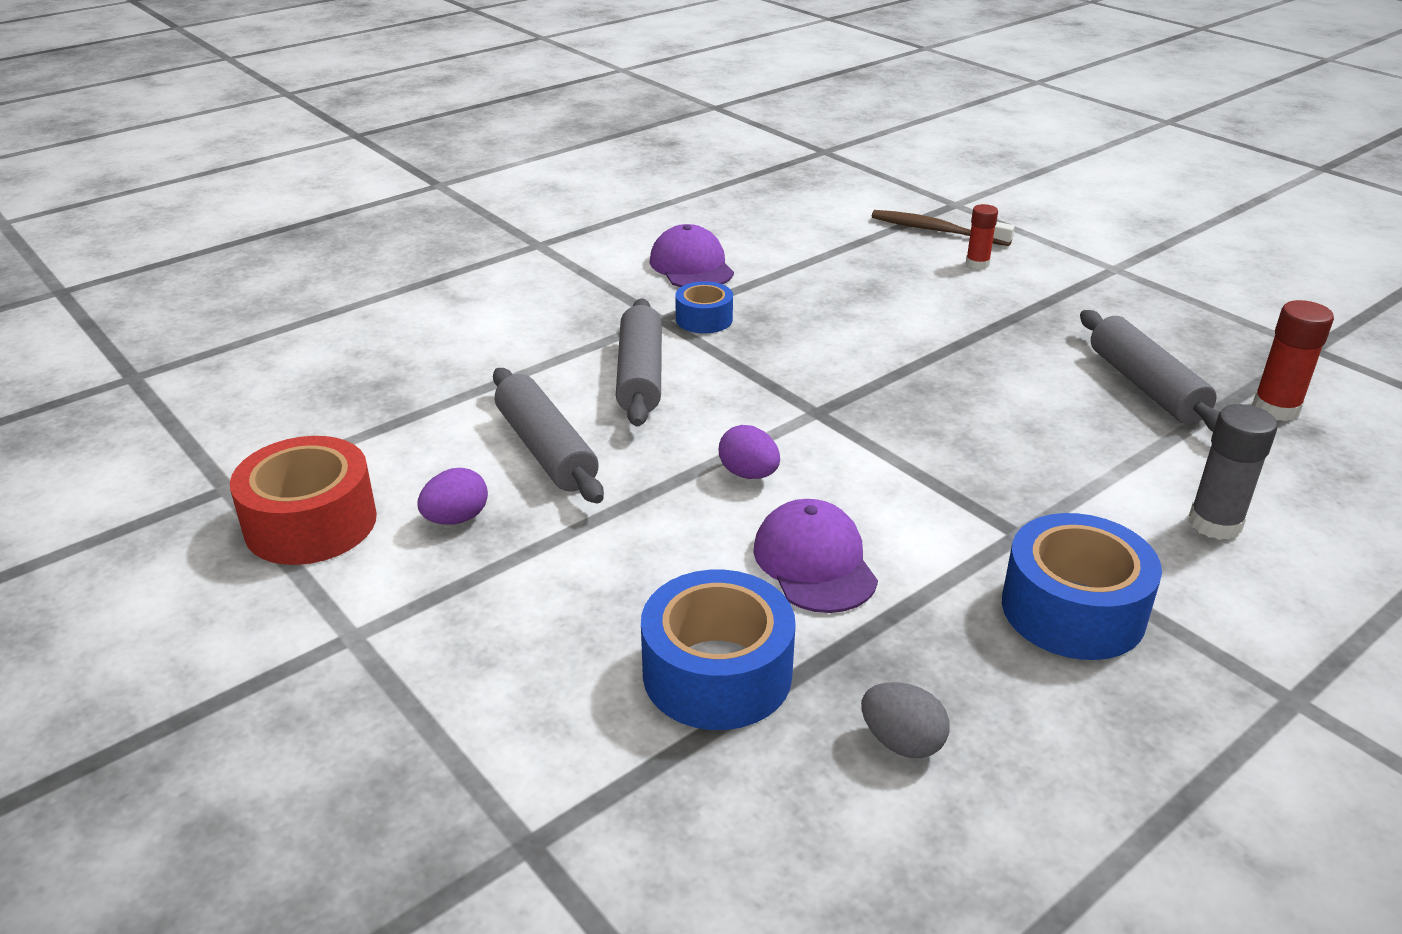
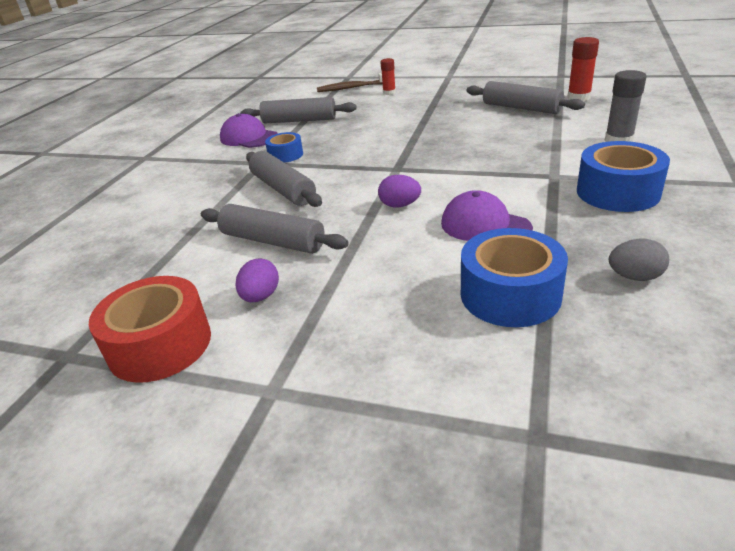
camera: 30 degrees left, 0 degrees up
(788, 264) = (299, 121): none -> grey rolling pin

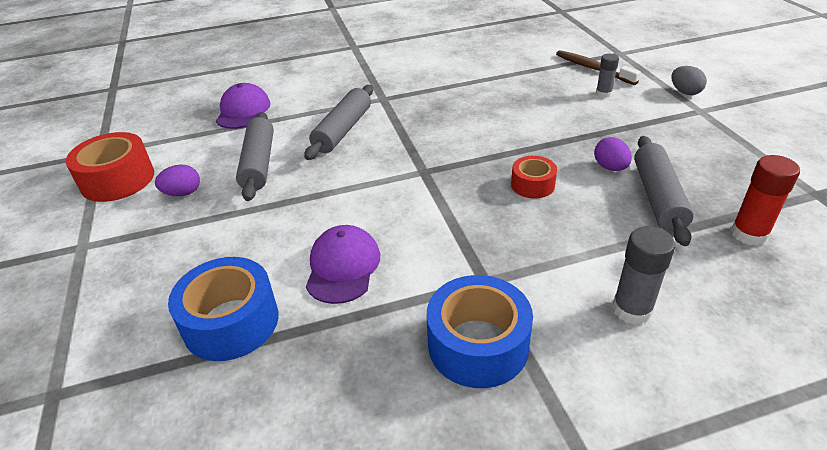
camera: 55 degrees right, 5 degrees up
(248, 137) = (425, 70): purple cap -> purple cap (243, 111)
(285, 155) = (406, 103): blue tape -> none
(299, 121) = (482, 77): grey rolling pin -> none
(389, 93) = (603, 93): red glue stick -> grey glue stick
(400, 205) = (352, 202): purple egg -> purple egg (610, 167)
(464, 137) = (532, 185): none -> red tape
(634, 277) = (294, 403): grey egg -> grey egg (685, 92)

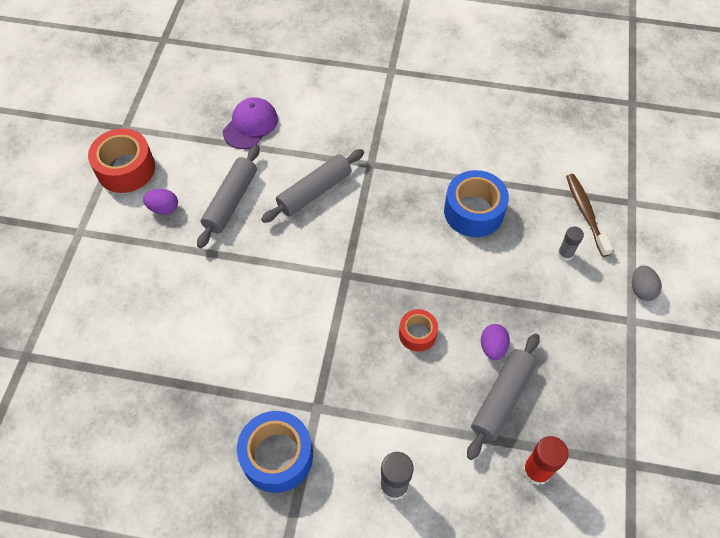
camera: 25 degrees right, 20 degrees up
(231, 322) = (142, 354): blue tape -> blue tape (473, 211)
(343, 267) = (233, 343): purple cap -> none

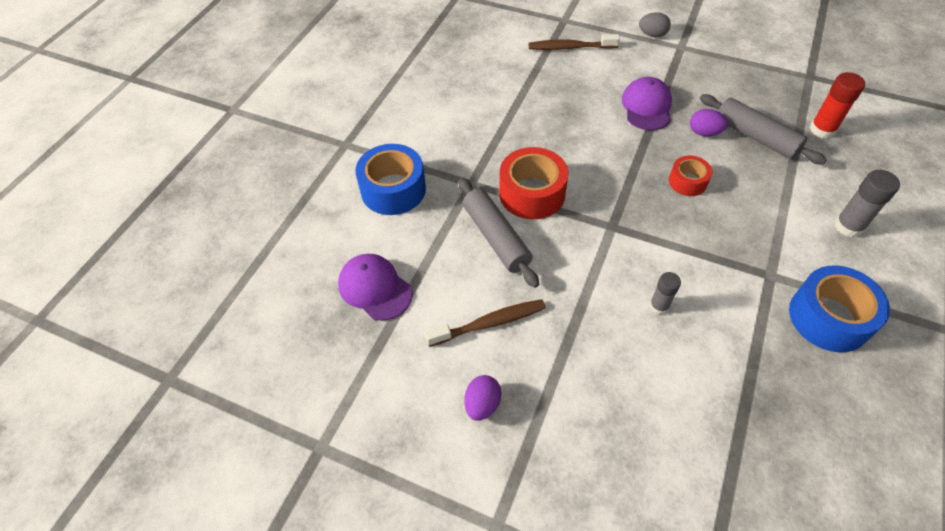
camera: 75 degrees left, 5 degrees down
(126, 169) = (399, 450): red tape -> red tape (532, 193)
(231, 201) = (490, 323): grey rolling pin -> brown toothbrush
(473, 211) = (552, 116): blue tape -> blue tape (393, 189)
(515, 292) = (647, 106): none -> purple cap
(565, 254) = (611, 68): grey glue stick -> grey glue stick (659, 306)

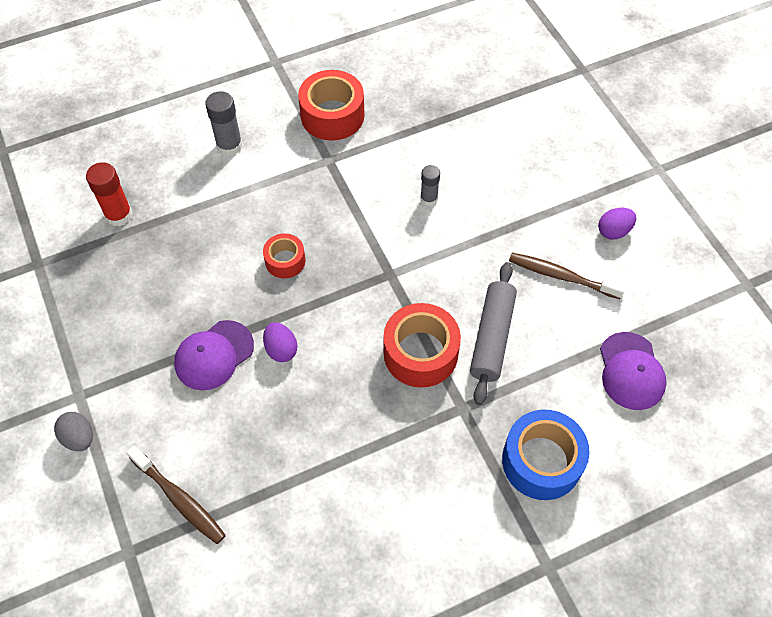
camera: 140 degrees left, 5 degrees up
(704, 133) = (208, 289): purple egg -> purple egg (281, 349)
(756, 137) = (175, 251): grey rolling pin -> none
(829, 317) = (332, 115): blue tape -> red tape

